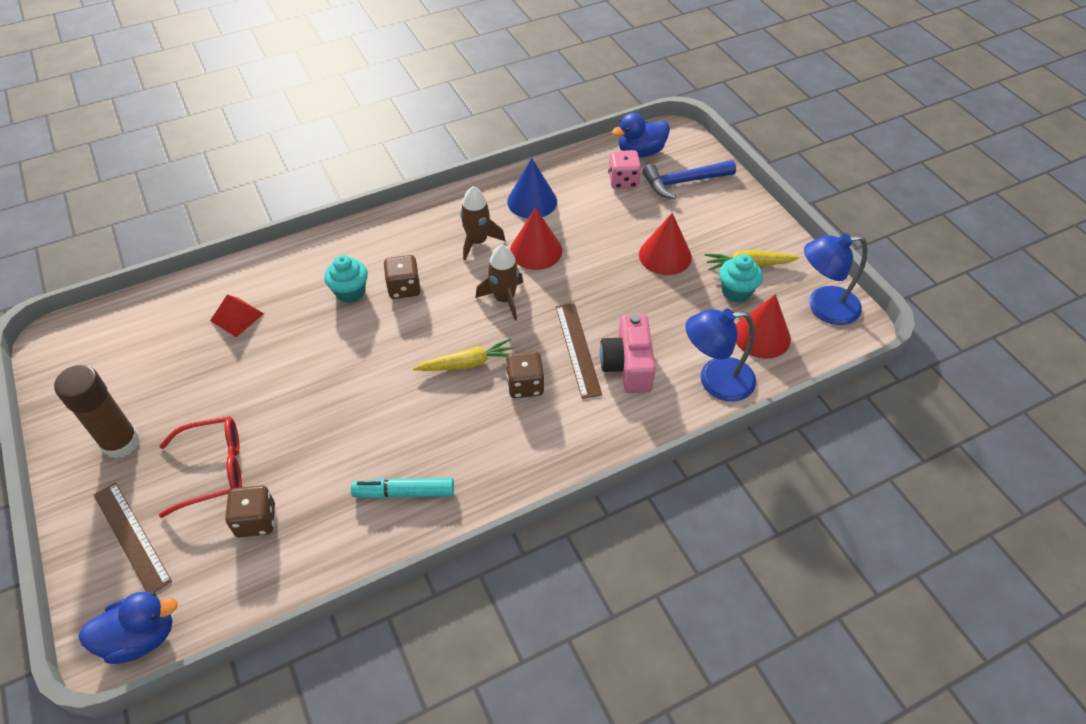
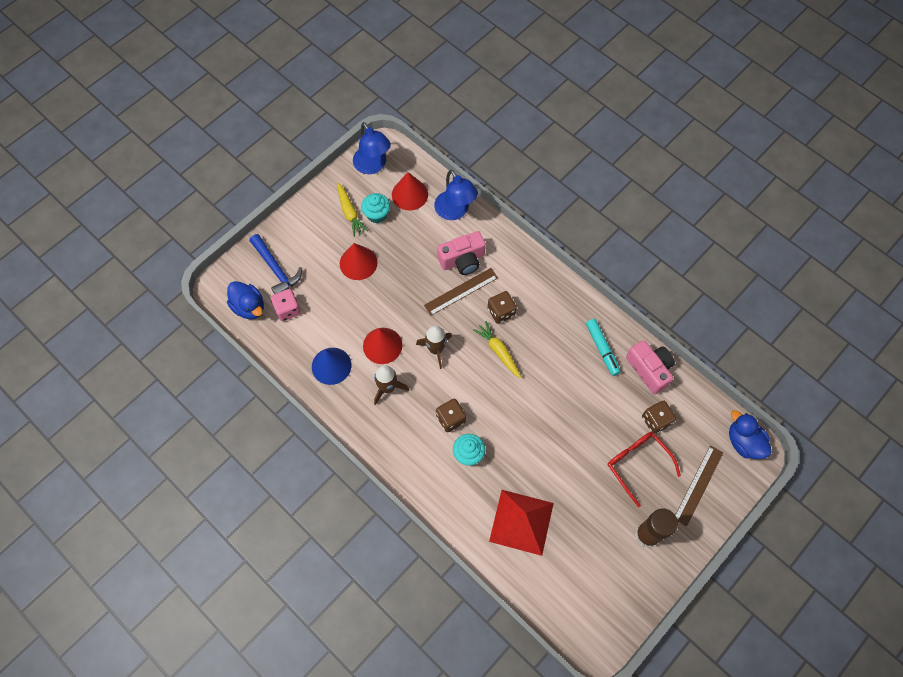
camera: 110 degrees left, 15 degrees up
(237, 317) = (521, 522): red pyramid -> red pyramid, size x1.88
(336, 546) = (649, 369): none -> pink camera

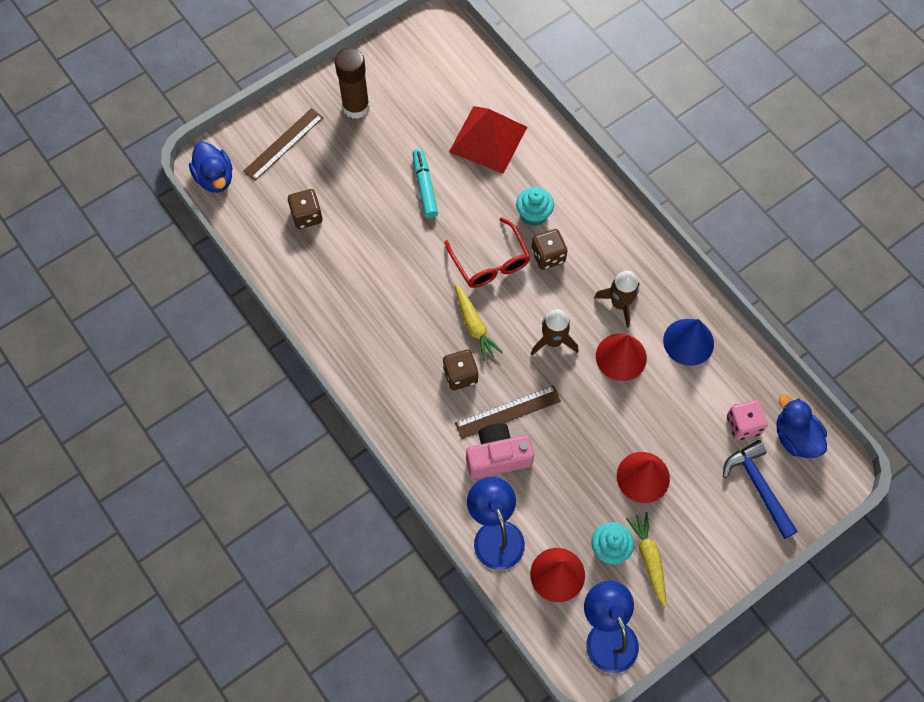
camera: 170 degrees left, 0 degrees up
(602, 349) = (344, 307): turquoise marker -> turquoise marker (425, 187)
(637, 464) = (343, 174): red glasses -> red glasses (490, 262)
(649, 369) = (294, 273): pink camera -> none

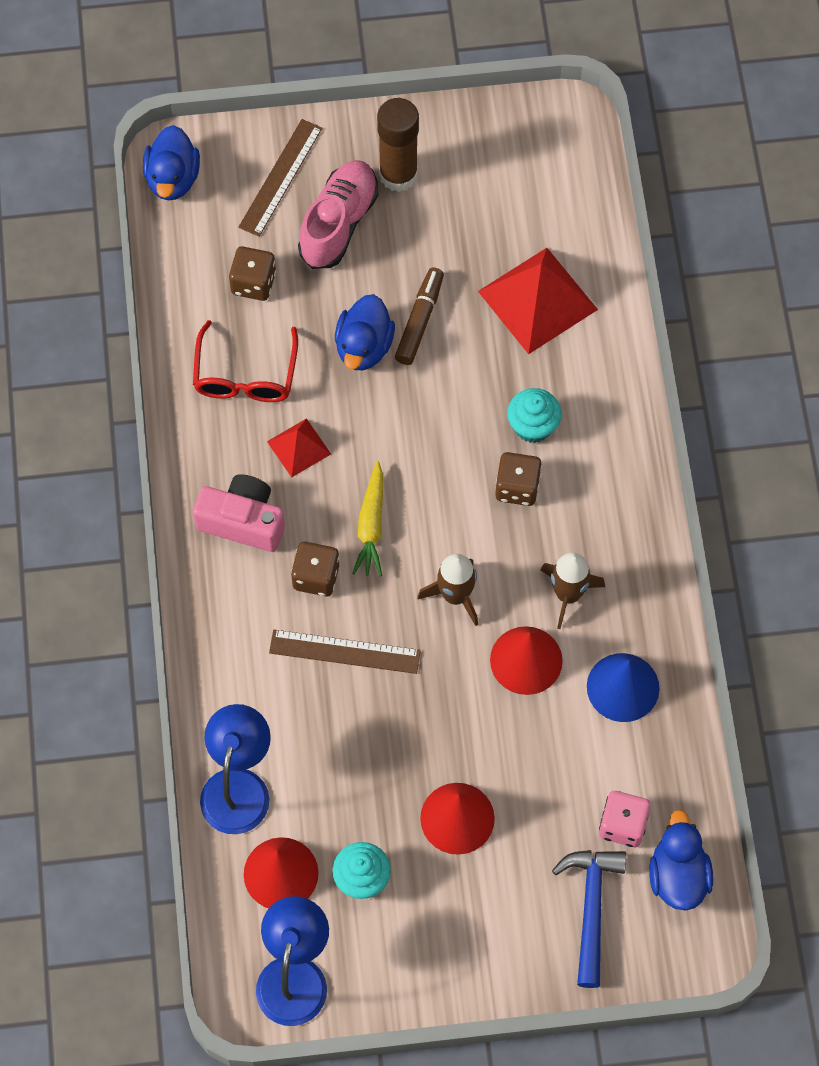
camera: 30 degrees right, 0 degrees up
(283, 144) = (280, 177): brown ruler -> brown ruler turned 45 degrees counterclockwise
(337, 154) = (338, 223): none -> pink shoe
(399, 301) = (298, 447): none -> red pyramid
(400, 220) = (364, 347): none -> blue duck
(425, 187) = (420, 320): turquoise marker -> brown marker
(490, 262) = (440, 458): red glasses -> red glasses (245, 375)
(497, 456) = (298, 698): pink camera -> pink camera (243, 521)
(649, 559) = (400, 917): yellow carrot -> none

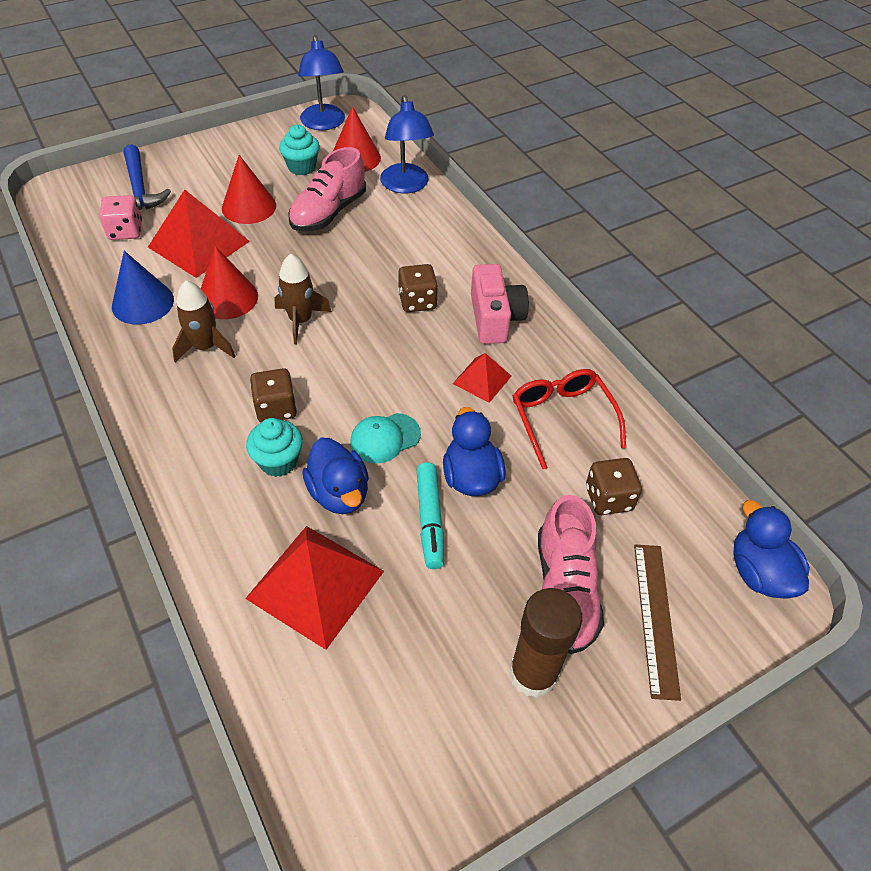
camera: 155 degrees right, 15 degrees down
(243, 521) = (495, 318): pink camera -> pink camera turned 90 degrees counterclockwise
(344, 652) = (371, 266): brown ruler -> none
(359, 769) = (328, 212): none -> pink shoe
(371, 525) = (391, 345): yellow carrot -> none
(420, 320) = (430, 520): brown marker -> turquoise marker
(424, 415) = (385, 438): none -> turquoise cap
(537, 767) = (199, 244): none -> red pyramid
(678, 876) = (79, 217): blue duck -> blue duck (339, 493)

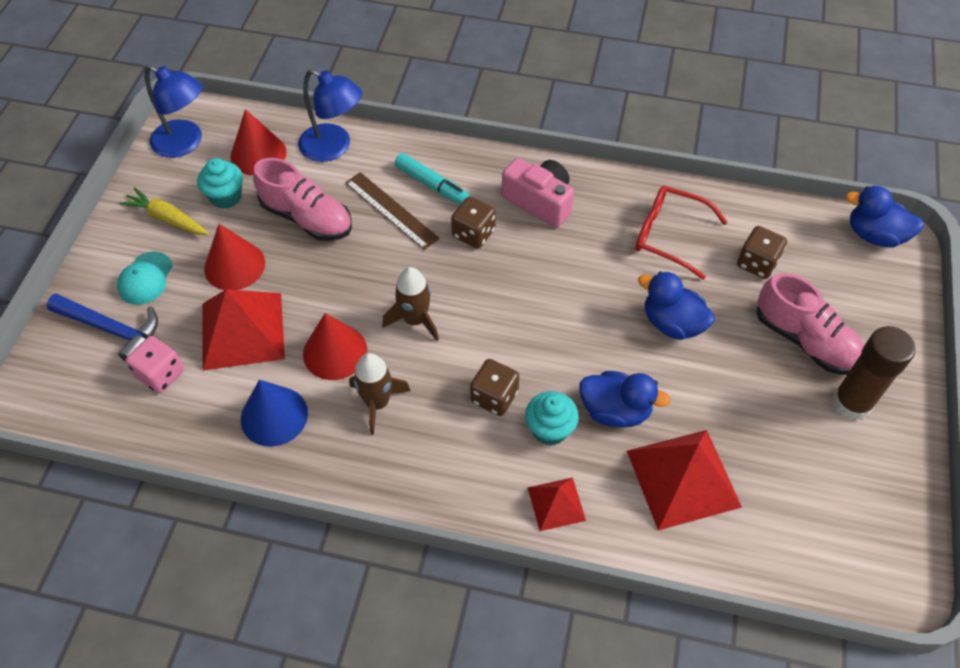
camera: 45 degrees left, 5 degrees up
(253, 155) = (167, 218): none -> yellow carrot
(328, 212) = (307, 218): pink shoe -> pink shoe turned 45 degrees counterclockwise
(385, 438) = (590, 348): turquoise cap -> turquoise cap (145, 278)
(430, 520) = (687, 373): turquoise marker -> turquoise marker (432, 185)
(482, 379) = (591, 253): red pyramid -> red pyramid (556, 503)
(656, 618) = (863, 310): brown ruler -> brown ruler (391, 210)

